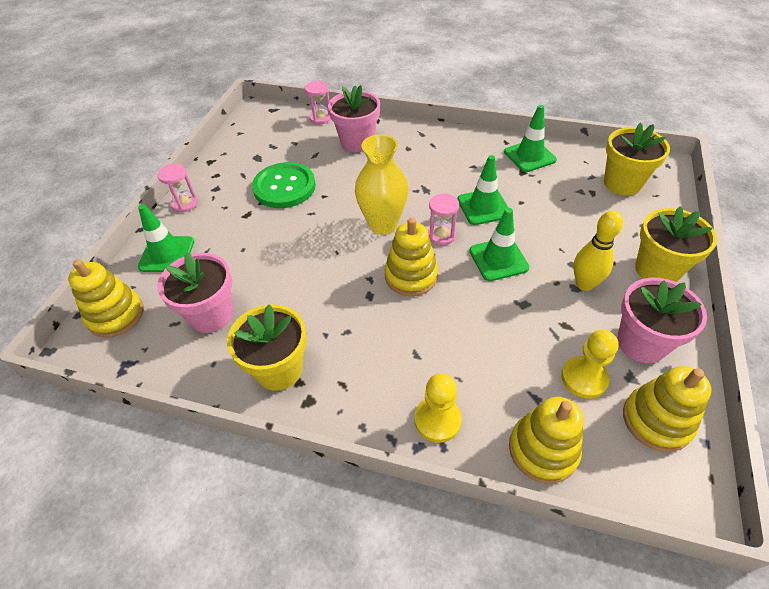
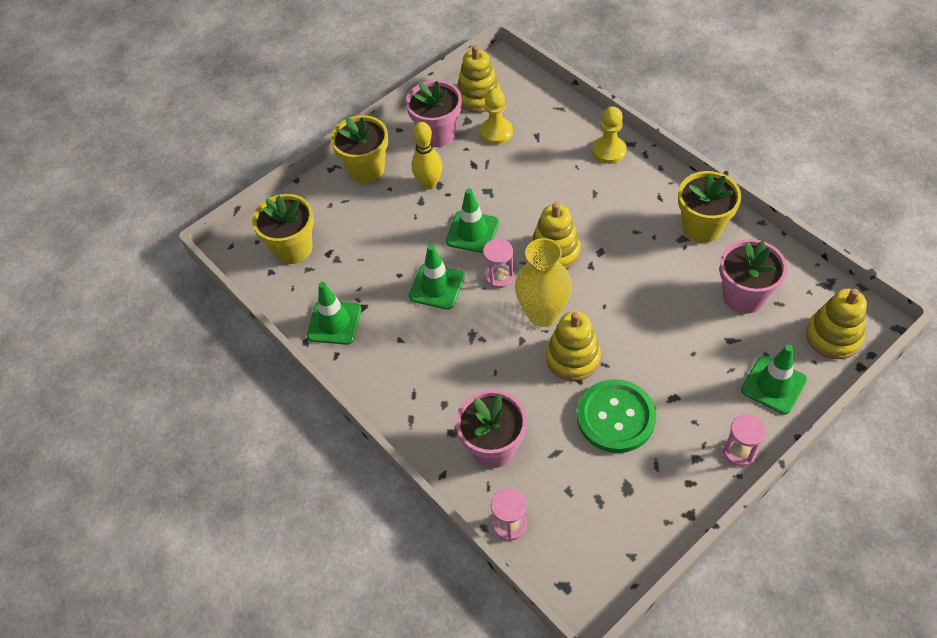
camera: 145 degrees left, 5 degrees up
(543, 450) = (558, 112): yellow stacking toy -> yellow stacking toy (573, 358)

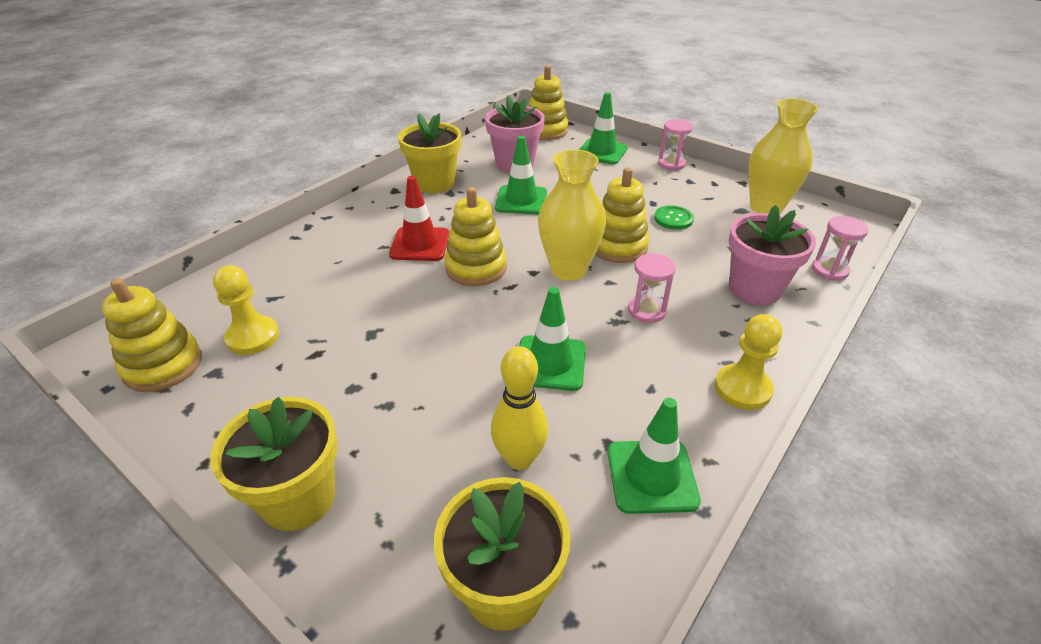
camera: 105 degrees left, 15 degrees down
(429, 184) = (349, 400): yellow bowling pin -> yellow bowling pin (519, 458)
(437, 133) = (233, 405): pink flower pot -> none
(472, 232) = (448, 340): green traffic cone -> green traffic cone (521, 200)
(499, 276) = (521, 307): pink hourglass -> pink hourglass (647, 311)
(594, 216) = (420, 244): none -> red traffic cone
(609, 151) = (316, 240): yellow pawn -> yellow pawn (742, 388)
(615, 417) = (673, 219): green button -> green button, size x0.51
(630, 516) = (766, 207): none -> yellow vase

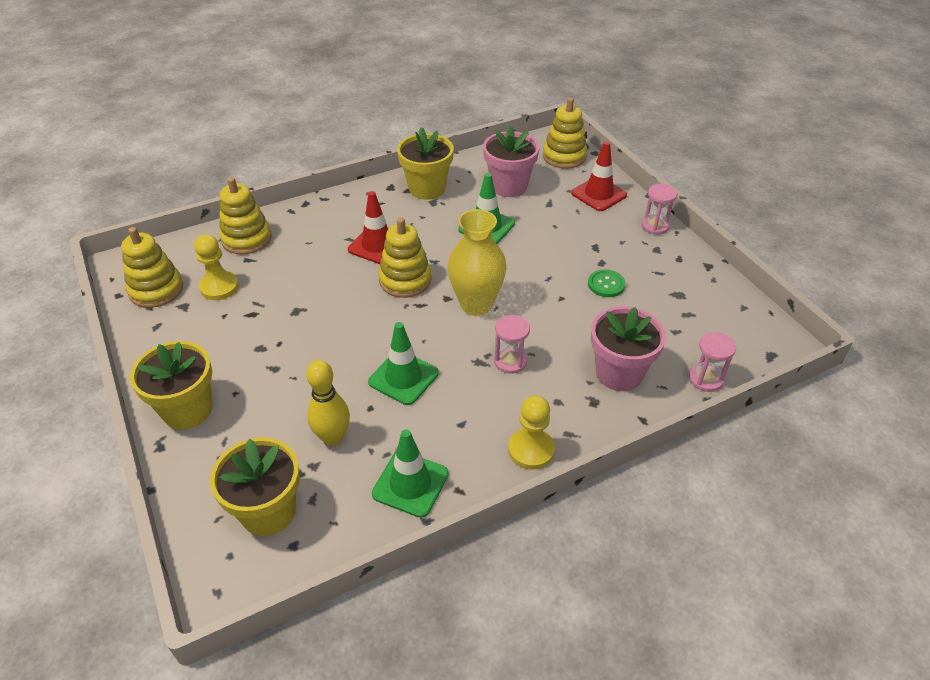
camera: 25 degrees right, 5 degrees up
(602, 152) = (598, 194): green traffic cone -> red traffic cone
(618, 246) = (534, 296): yellow stacking toy -> yellow stacking toy (246, 239)
(766, 207) = (705, 299): yellow vase -> none

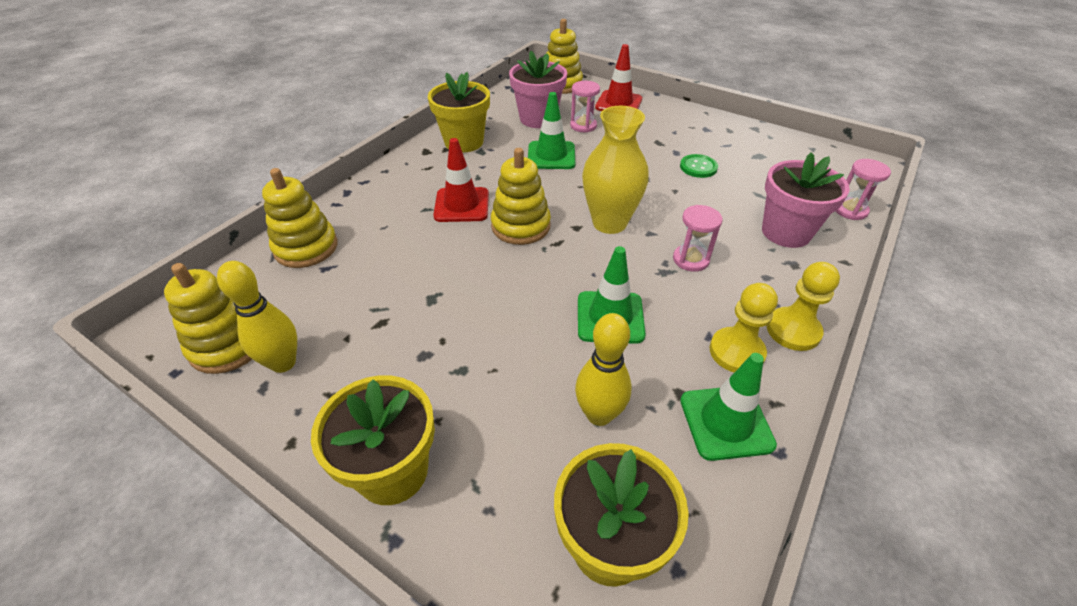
camera: 30 degrees left, 0 degrees up
(177, 315) = (283, 363): none -> yellow bowling pin
(219, 287) = (314, 309): yellow pawn -> yellow pawn (736, 352)
(655, 226) = (686, 113): pink hourglass -> pink hourglass (583, 126)

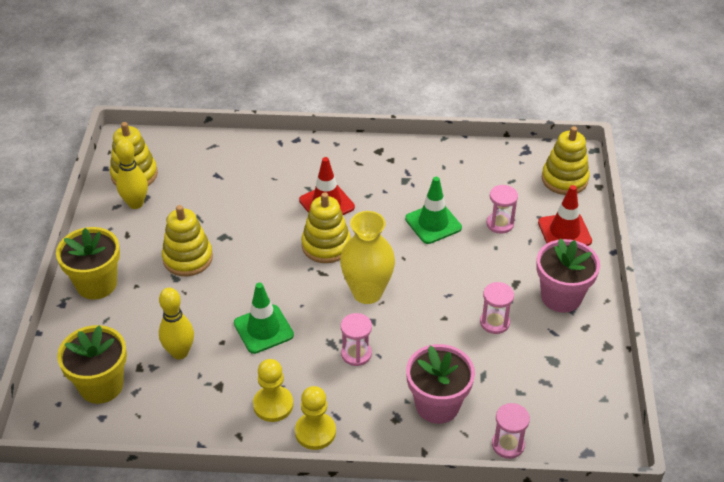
camera: 60 degrees right, 0 degrees up
(306, 247) = (228, 155): yellow stacking toy -> yellow stacking toy (188, 258)
(464, 142) = (409, 164): yellow flower pot -> none
(538, 119) = (485, 191): pink flower pot -> pink flower pot (561, 297)
(698, 167) = (494, 322): green button -> pink hourglass
(726, 422) = (208, 414): green traffic cone -> none

